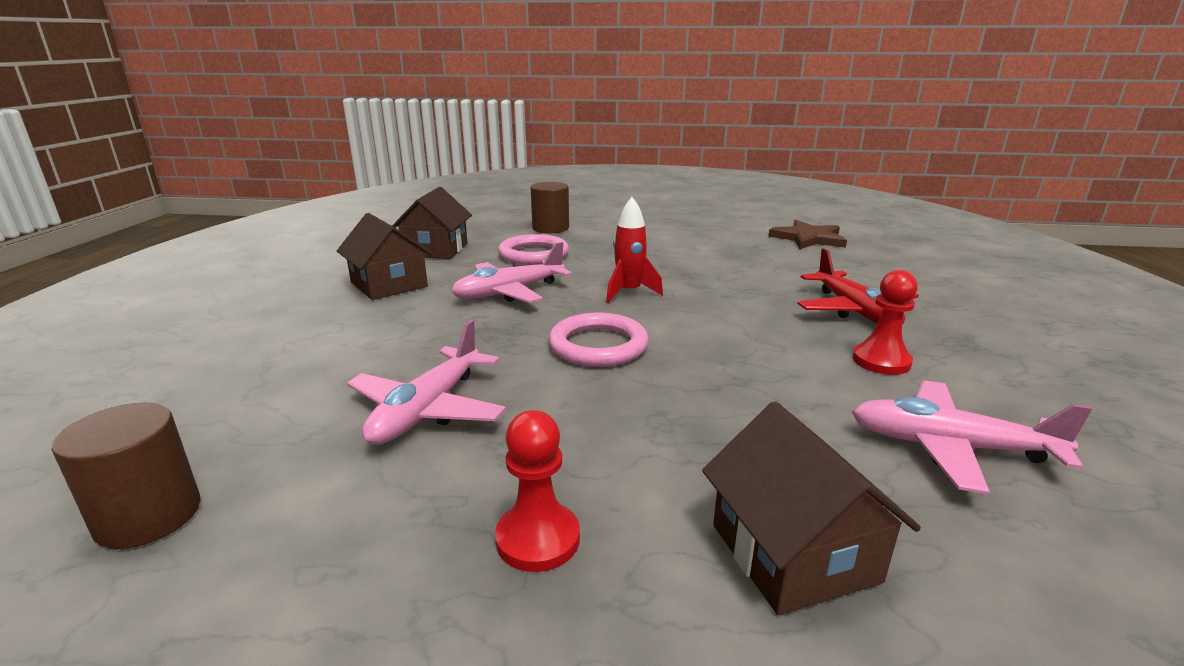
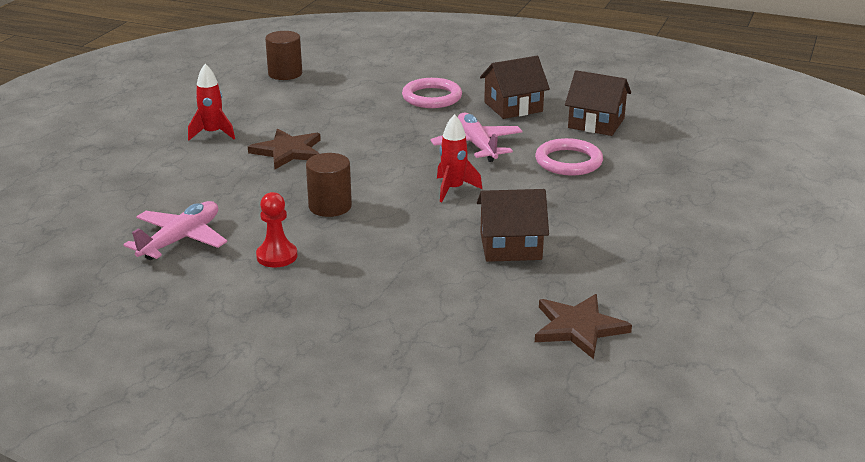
camera: 105 degrees right, 5 degrees up
(427, 410) = (324, 117): pink plane -> none
(538, 539) = (212, 133): red pawn -> red rocket
(550, 228) = (657, 177): brown cylinder -> brown cylinder (330, 206)
(584, 417) = (288, 151): none -> brown star
(598, 345) = (366, 165): pink ring -> pink ring (432, 97)
(794, 553) = (160, 178): brown house -> brown house (510, 246)
(854, 311) = (361, 278): red plane -> none

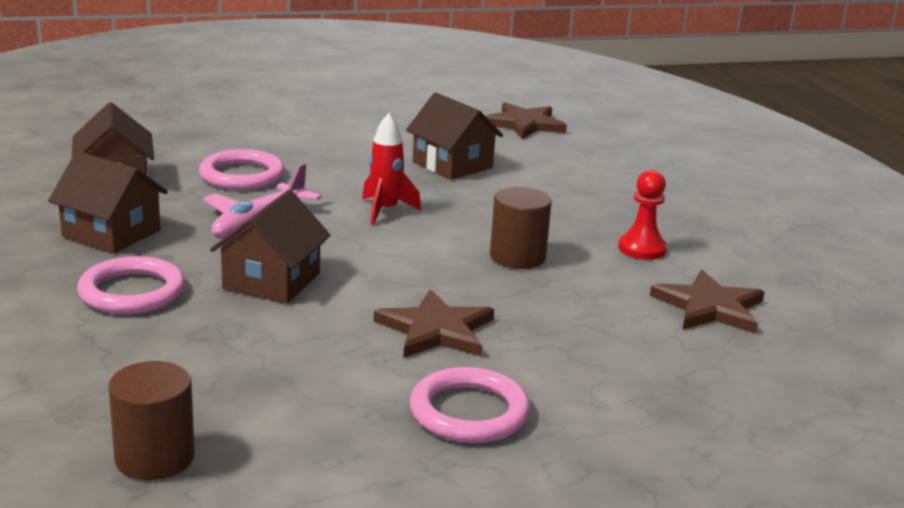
camera: 130 degrees left, 5 degrees down
(181, 239) = (709, 307): pink plane -> brown star
(212, 133) = (469, 412): red rocket -> pink ring
(399, 129) = (271, 281): none -> brown house

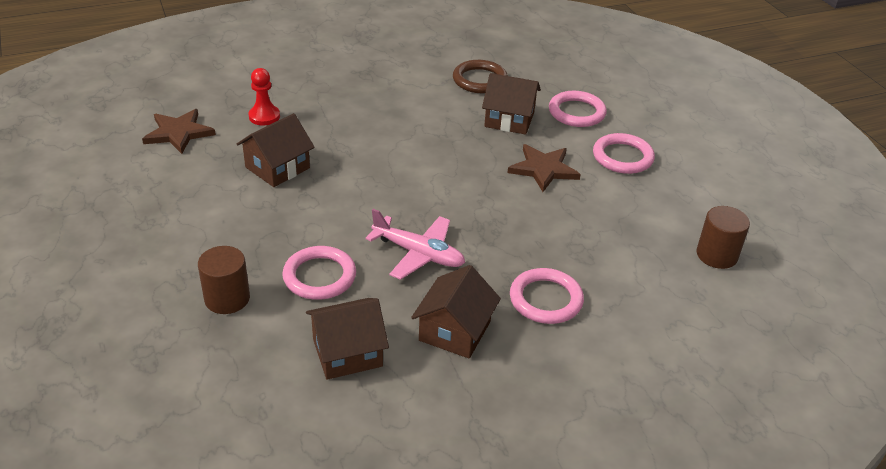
camera: 95 degrees left, 15 degrees up
(271, 281) = (506, 238): brown house -> brown house (509, 119)
(385, 211) = (376, 196): red rocket -> none
(517, 257) = (436, 140): brown cylinder -> brown cylinder (227, 298)
(620, 387) = (576, 112): none -> pink ring
(642, 249) = (410, 95): red pawn -> red pawn (264, 116)
(709, 307) = (480, 80): brown star -> brown ring

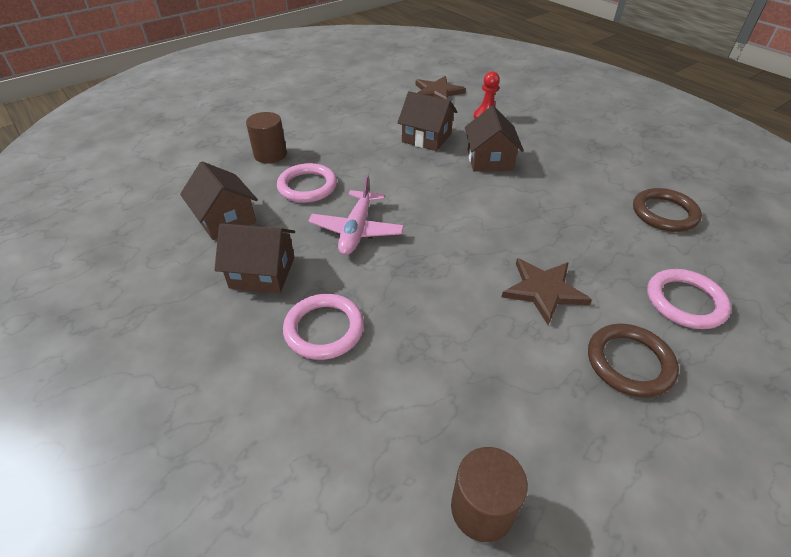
camera: 75 degrees right, 5 degrees up
(509, 119) = (613, 248): brown house -> brown house (489, 160)
(622, 157) = (629, 362): pink ring -> brown ring

